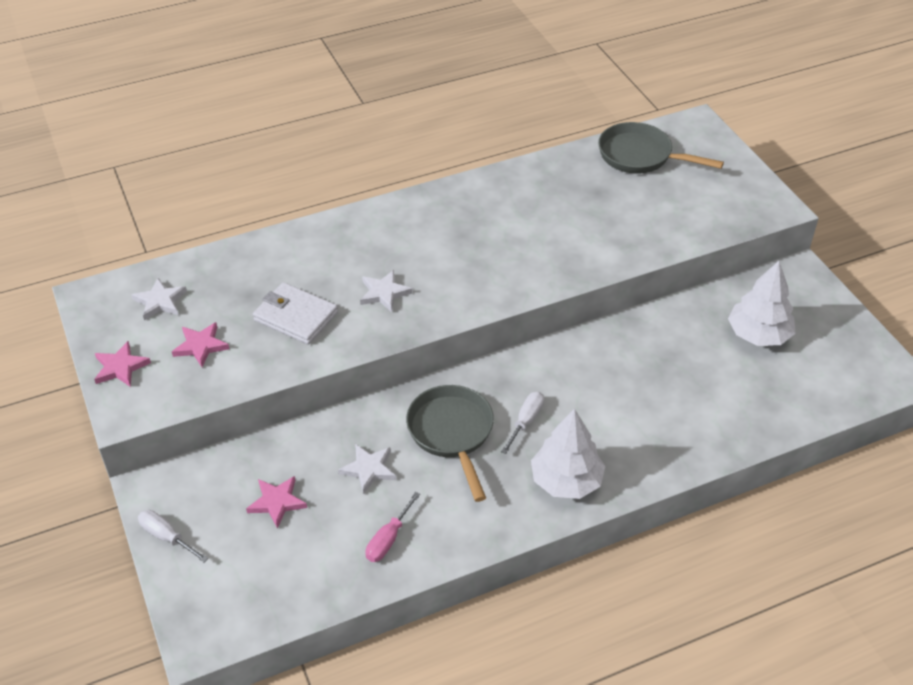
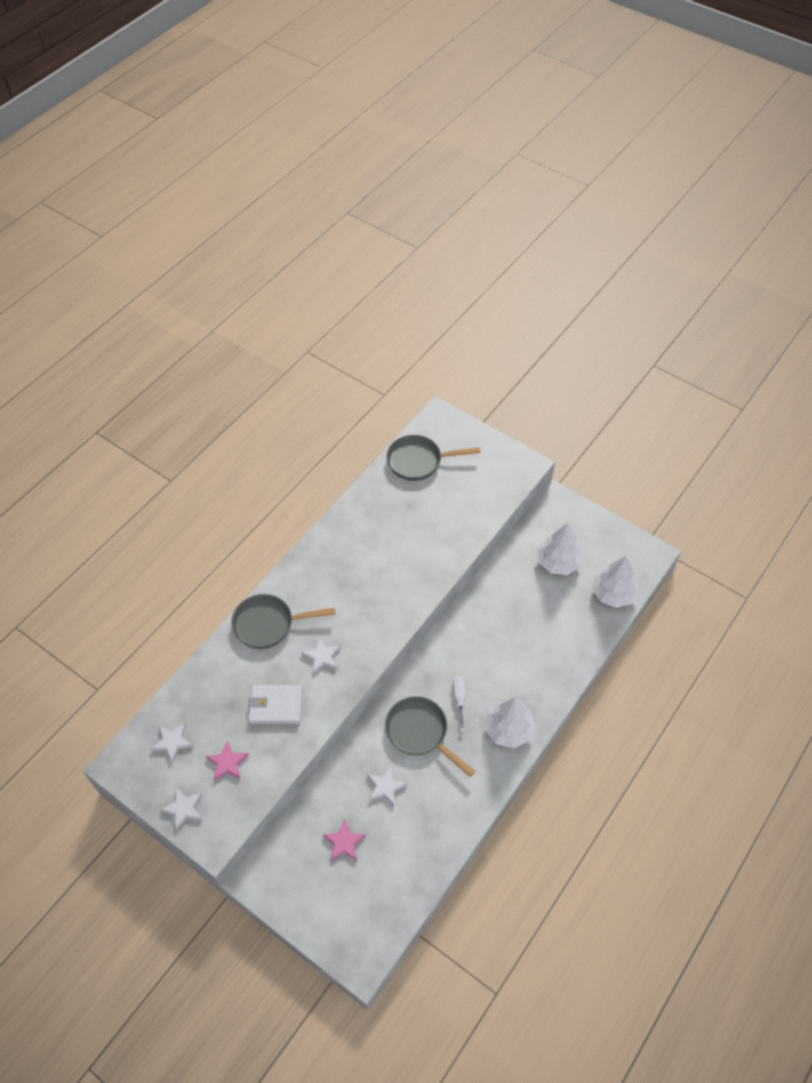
camera: 30 degrees left, 10 degrees up
(120, 367) = (183, 809): pink star -> white star
(166, 537) = (291, 907): white screwdriver -> none
(348, 238) = (268, 624): none -> grey pan
(388, 539) = (430, 829): pink screwdriver -> none
(813, 397) = (613, 593): none -> white tree

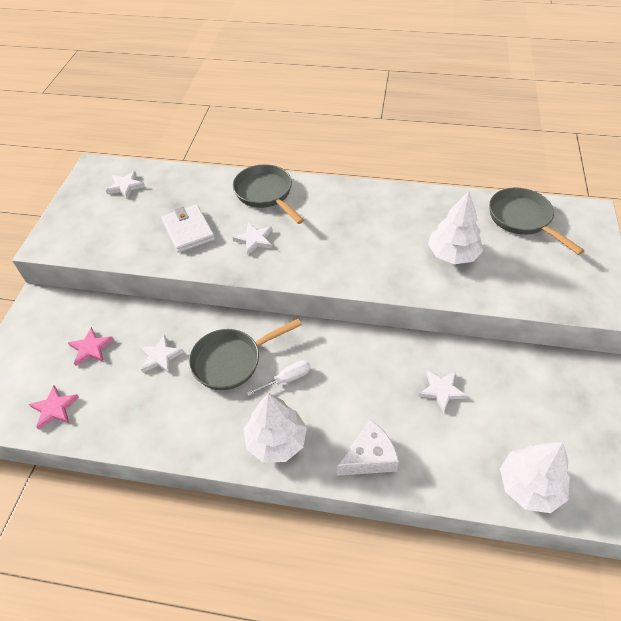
camera: 65 degrees right, 5 degrees down
(183, 809) = (68, 216): white star -> white star (441, 390)
(227, 763) = (120, 224): pink star -> pink star (55, 408)
(420, 733) = (231, 361): grey pan -> grey pan turned 135 degrees counterclockwise
(550, 675) = (369, 457): none -> white cheese
(558, 562) = (523, 406): white tree -> white tree (452, 254)

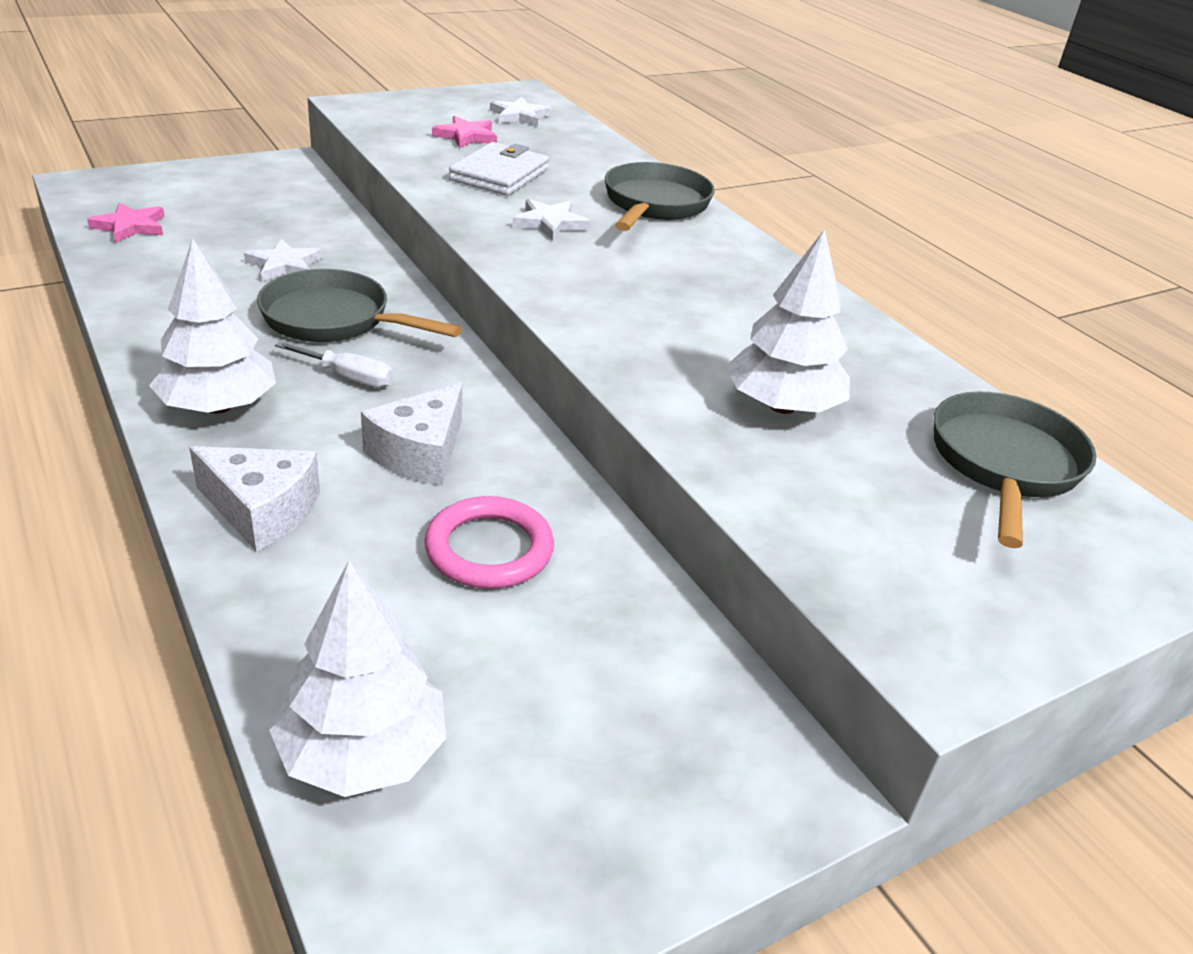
camera: 45 degrees right, 15 degrees down
(91, 348) = (249, 216): pink star -> pink star (466, 136)
(364, 381) = (420, 453): none -> white cheese
(441, 390) = (489, 549): white star -> pink ring

